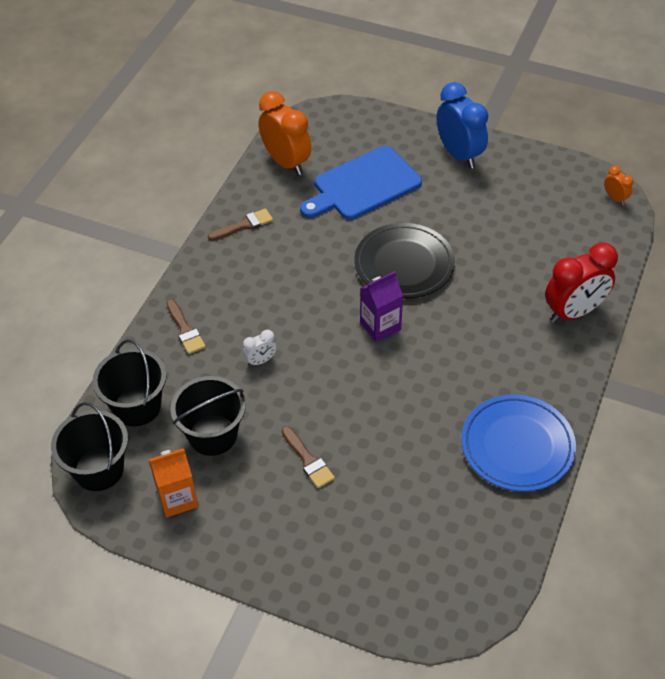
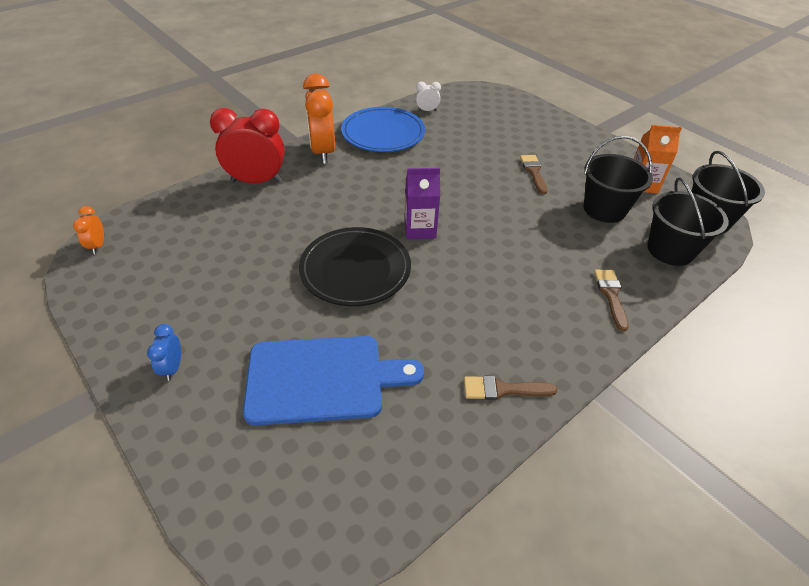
camera: 155 degrees left, 5 degrees down
(261, 361) = (543, 243): white clock -> white clock (427, 110)
(286, 162) = (396, 468): orange clock -> orange clock (322, 152)
(459, 154) = (173, 367): blue clock -> blue clock, size x0.46

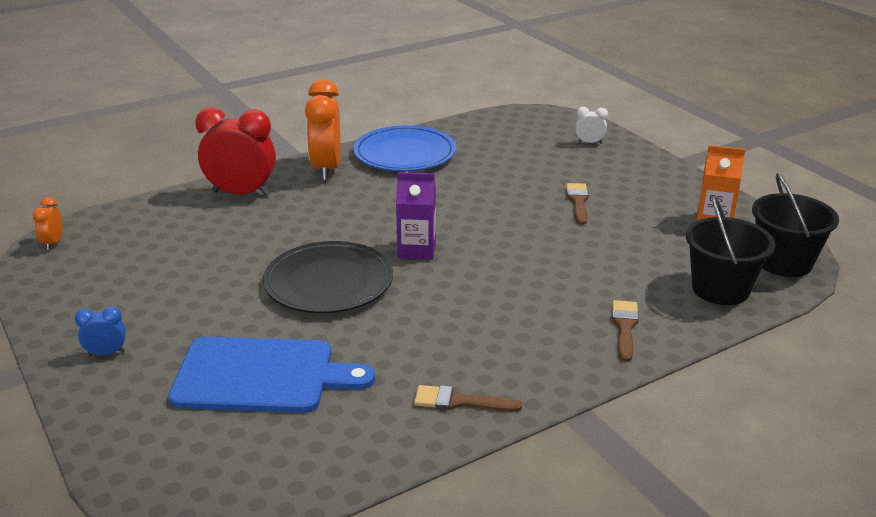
camera: 10 degrees right, 15 degrees down
(173, 367) = (106, 353): blue clock -> blue clock turned 75 degrees clockwise
(427, 110) = (467, 133): white clock -> white clock (589, 143)
(604, 209) = (653, 244): black bucket -> none

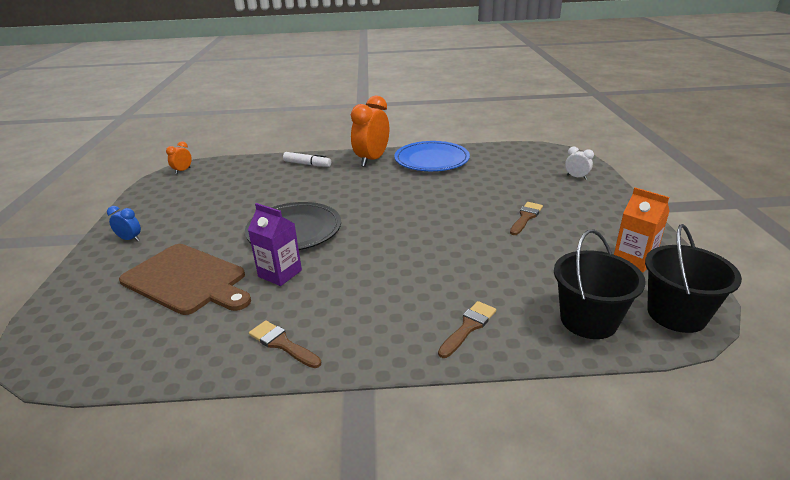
camera: 30 degrees right, 0 degrees up
(241, 193) = (307, 164): red clock -> white marker
(261, 376) = (187, 280): blue cutting board -> brown cutting board
(416, 250) = (372, 223): purple carton -> purple carton (280, 273)

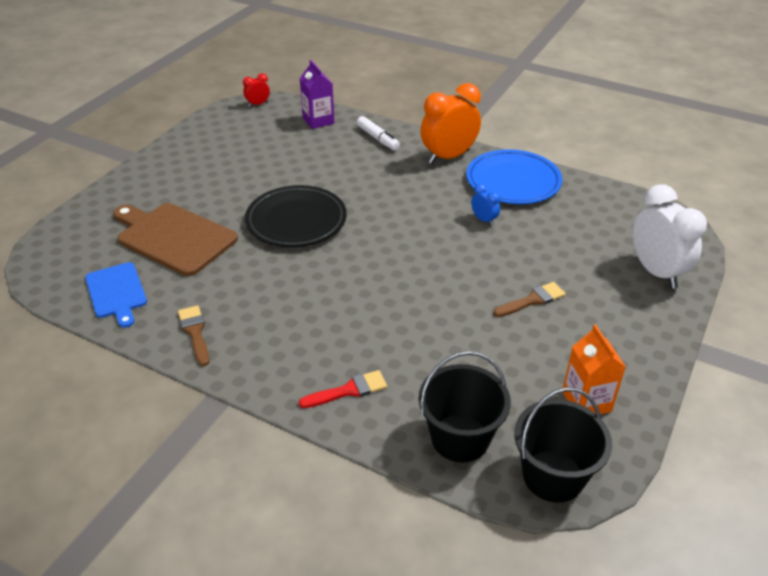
camera: 30 degrees right, 10 degrees up
(130, 239) = (161, 174): blue clock -> blue clock (484, 220)
(163, 345) = (116, 292): none -> blue cutting board
(183, 171) = (258, 104): orange clock -> red clock
(187, 280) = (173, 237): brown cutting board -> brown cutting board turned 150 degrees clockwise
(280, 273) = (247, 263): purple carton -> purple carton (318, 120)
(468, 327) = (348, 390): brown brush -> red brush
(576, 177) = (656, 272): white clock -> white clock, size x2.16

